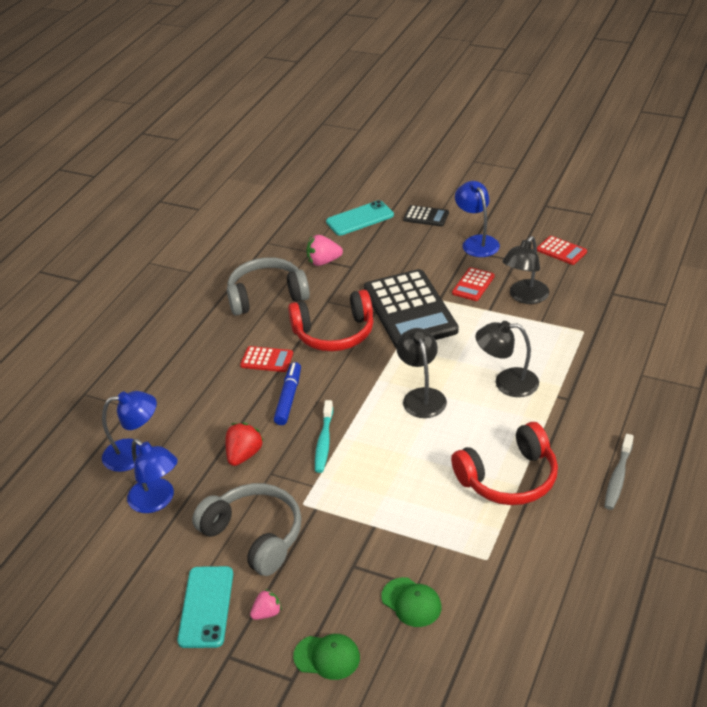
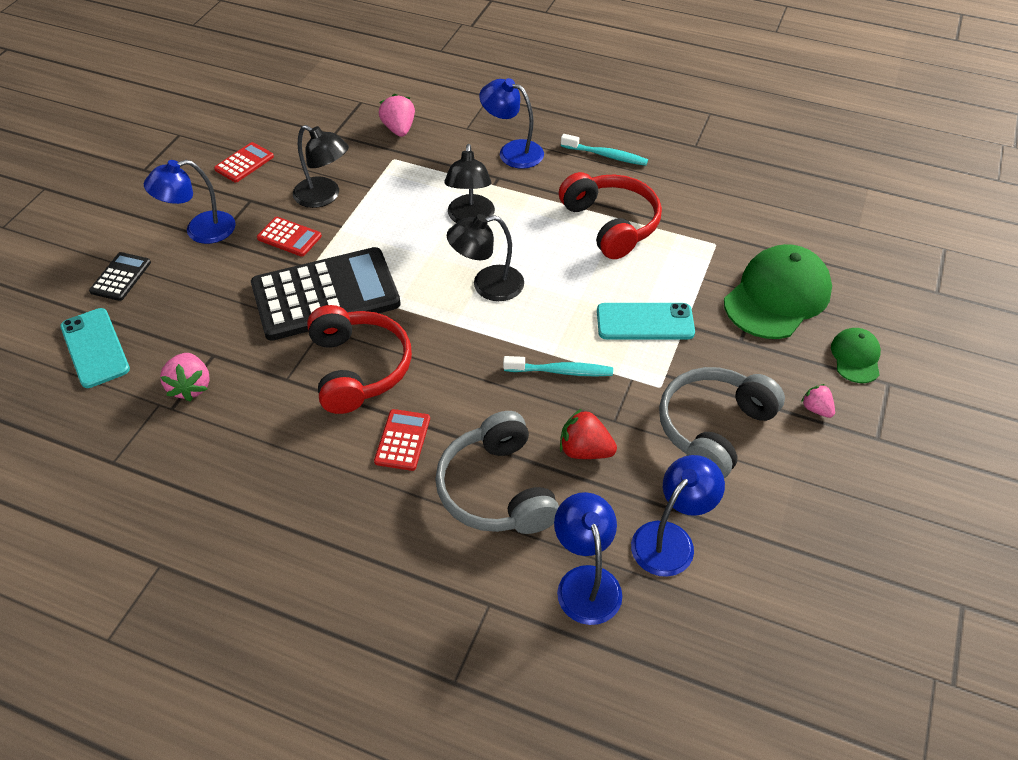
camera: 95 degrees left, 10 degrees up
(206, 607) = (821, 465): turquoise phone -> turquoise phone (645, 322)
(267, 296) = (255, 451): grey headphones -> grey headphones (496, 489)
(288, 398) = (482, 411): blue marker -> none
(411, 602) = (777, 296): green cap -> green cap, size x1.96
(610, 407) = (512, 151): none -> blue lamp
(618, 477) = (606, 155): grey toothbrush -> turquoise toothbrush
(628, 331) = (399, 129): none -> pink strawberry

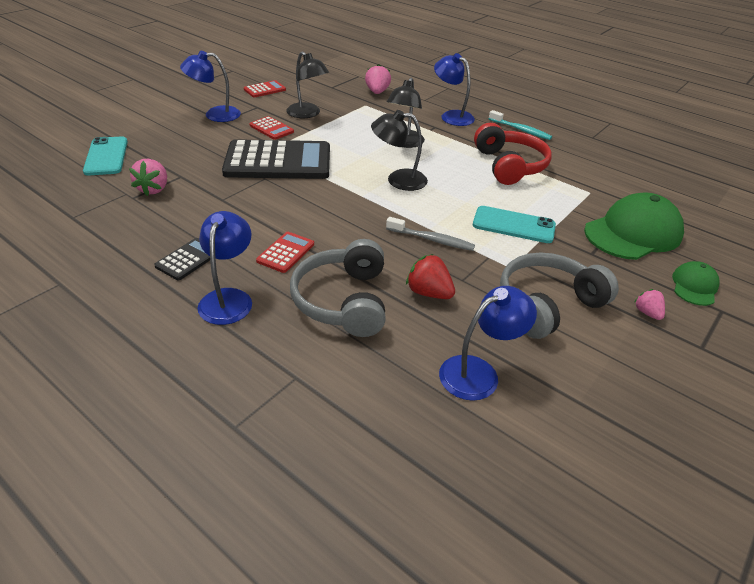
camera: 15 degrees right, 10 degrees down
(120, 277) = (148, 126): black calculator -> black calculator (188, 259)
(359, 368) = (277, 205): red headphones -> none
(561, 371) = (432, 240): turquoise toothbrush -> grey toothbrush
(585, 581) = (388, 383): blue lamp -> blue lamp (228, 298)

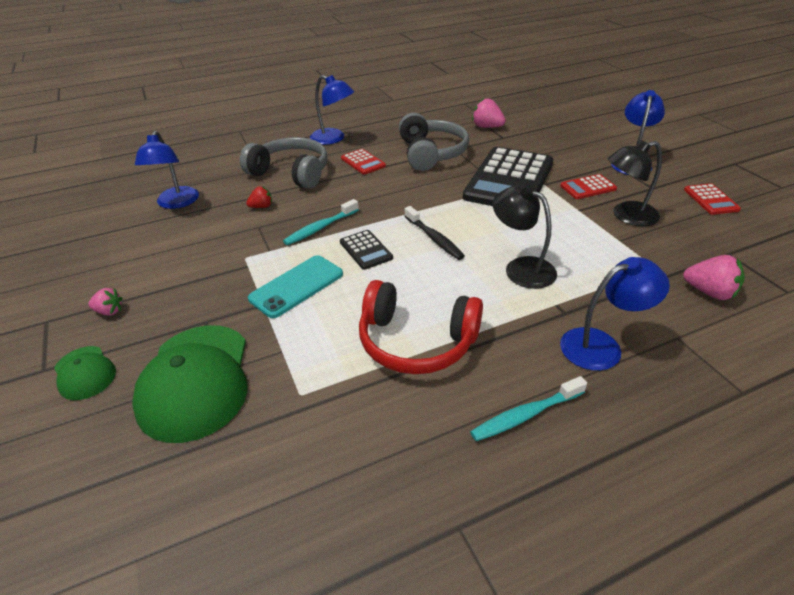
camera: 120 degrees right, 0 degrees up
(106, 156) = (550, 114): turquoise phone -> none
(188, 259) = (385, 131): black calculator -> black calculator (366, 250)
(398, 180) = (434, 239): black lamp -> black toothbrush
(429, 293) = (261, 207): red strawberry -> red strawberry, size x0.63
(432, 240) = (320, 228): grey toothbrush -> turquoise toothbrush
(547, 304) = (187, 257): grey headphones -> grey headphones (431, 153)

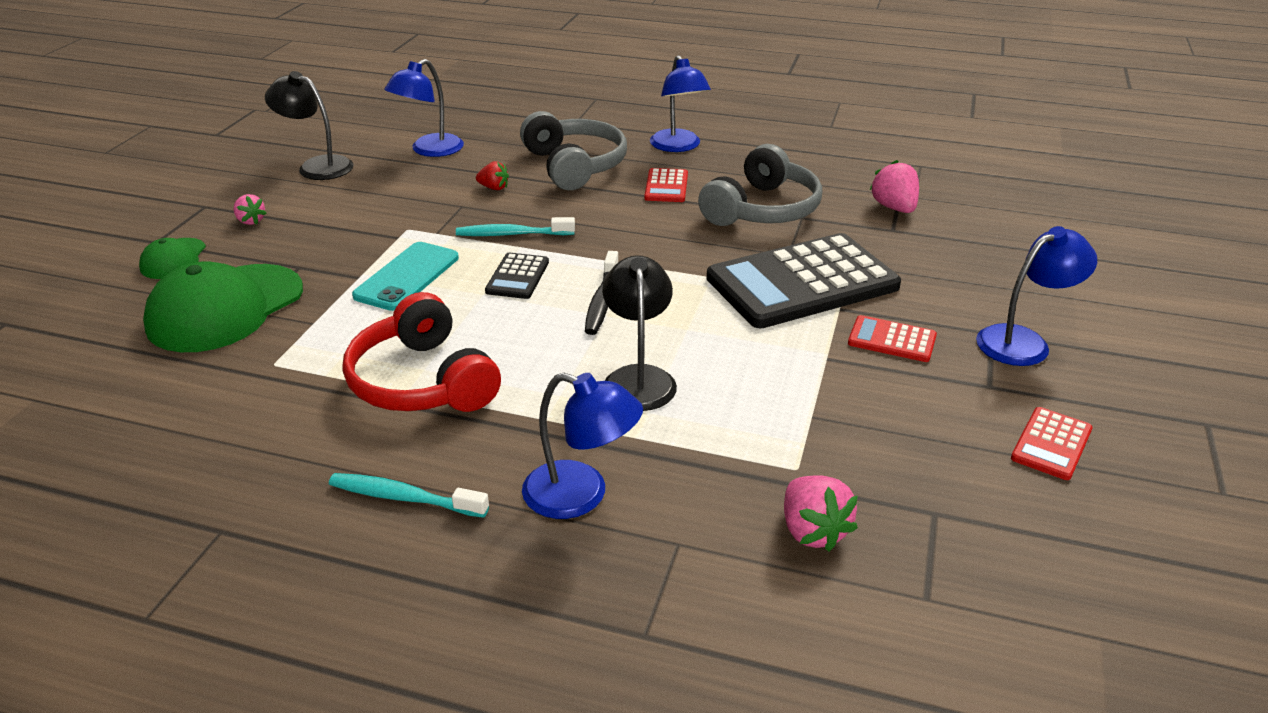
camera: 40 degrees right, 5 degrees down
(296, 286) = (407, 276): turquoise phone -> turquoise phone turned 60 degrees counterclockwise
(626, 216) = (878, 397): black lamp -> black lamp (317, 166)

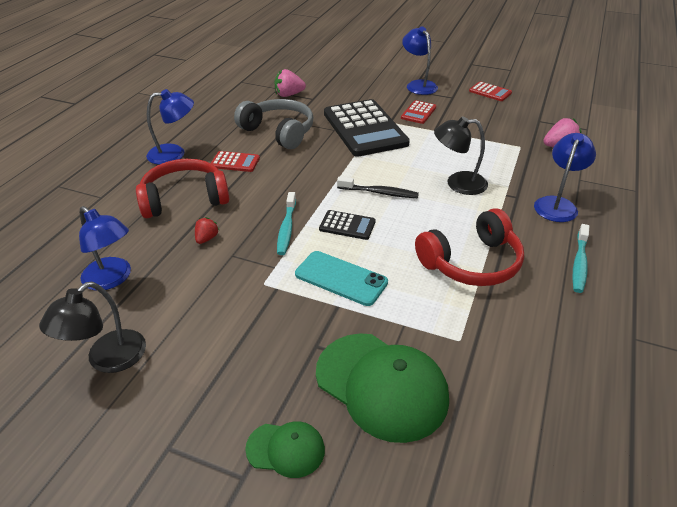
camera: 85 degrees left, 5 degrees up
(251, 221) = (218, 396): pink strawberry -> none
(575, 166) = (184, 199): grey headphones -> red headphones

